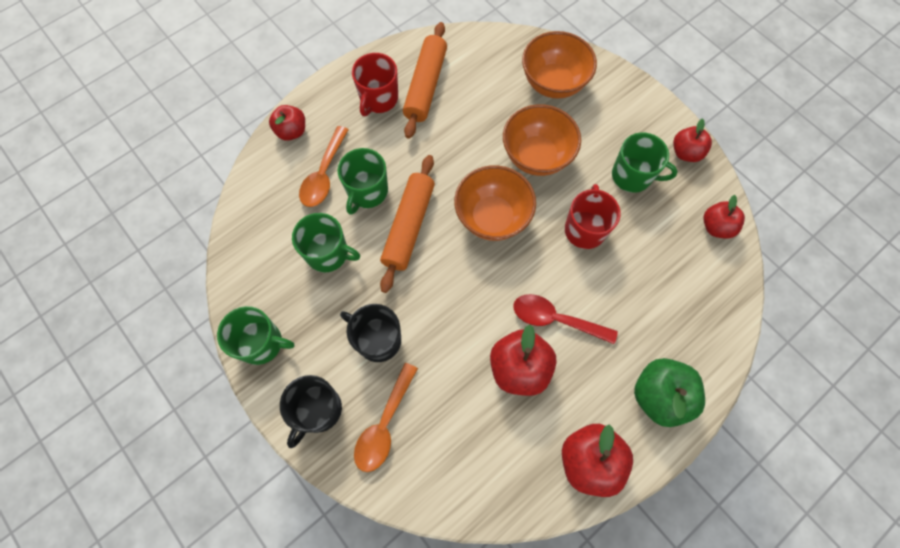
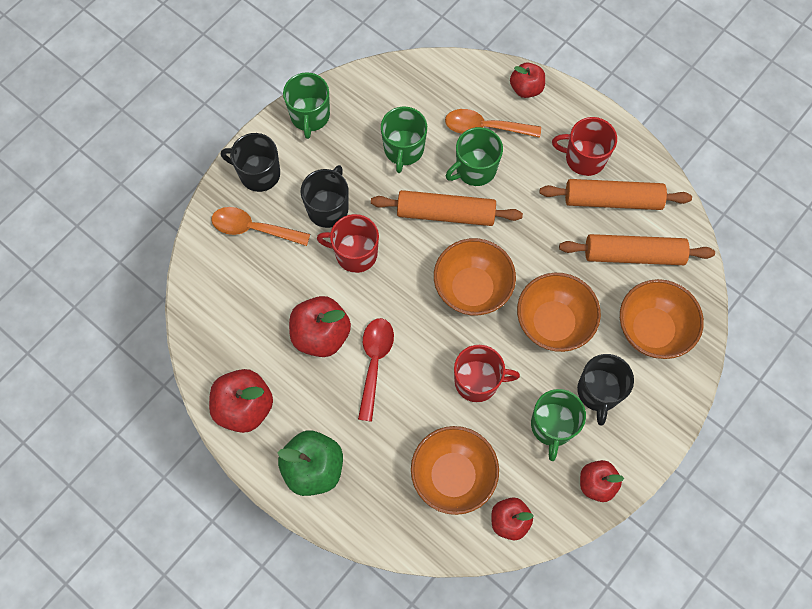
camera: 80 degrees right, 0 degrees up
(367, 192) = (475, 169): green mug -> green mug turned 45 degrees counterclockwise
(435, 320) = (355, 253): none -> red mug
(481, 81) = (633, 255): none -> orange rolling pin
(604, 134) = (598, 392): none -> black mug
(673, 266) = (453, 476): none -> orange bowl

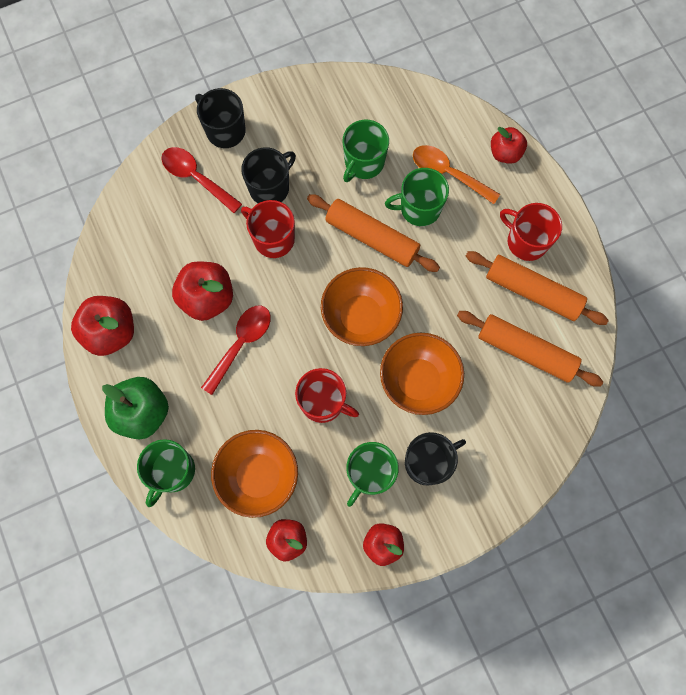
camera: 25 degrees right, 5 degrees up
(253, 229) = (196, 178): orange spoon -> red spoon
(310, 116) = (295, 97): green mug -> green mug (172, 471)
(598, 392) = (427, 462): black mug -> black mug turned 150 degrees counterclockwise
(652, 330) = (507, 428): orange bowl -> none

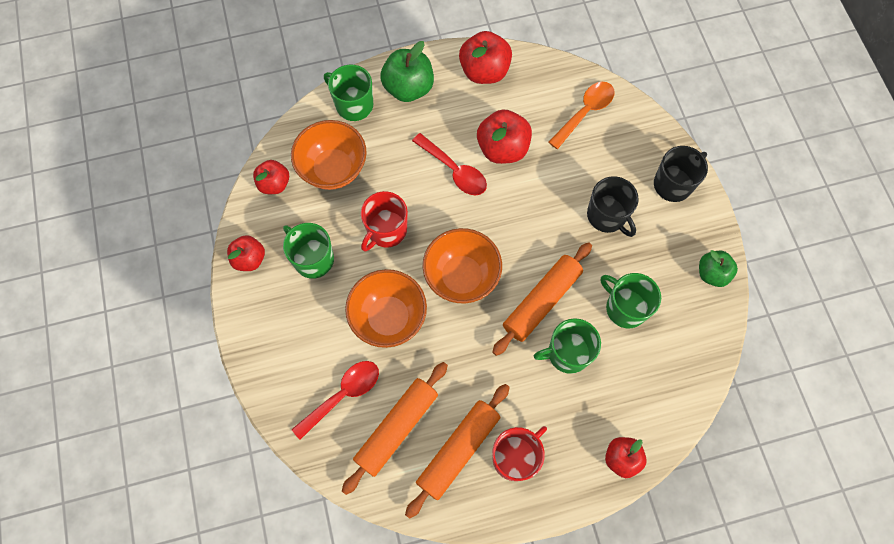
camera: 100 degrees right, 5 degrees down
(196, 178) = (624, 153): red spoon -> red spoon (343, 395)
(273, 239) = (553, 211): red mug -> none
(315, 91) = (712, 273): none -> green apple
(419, 208) = (567, 353): green mug -> green mug turned 105 degrees counterclockwise
(427, 462) = (310, 311): black mug -> none
(448, 173) = (603, 391): orange spoon -> orange spoon (585, 112)

